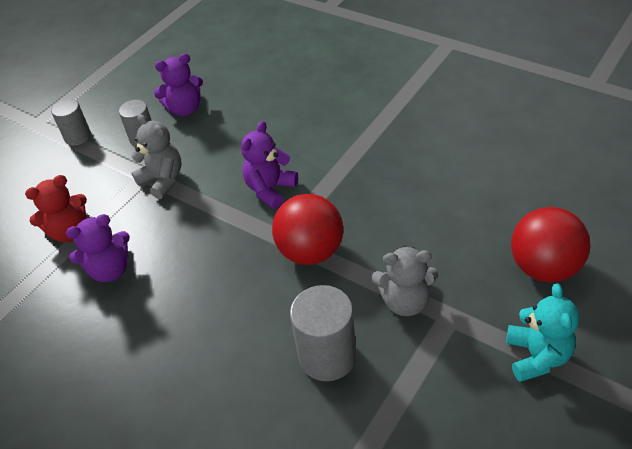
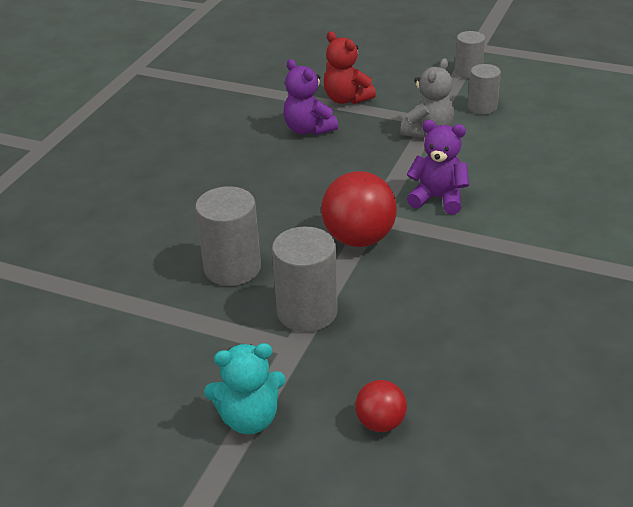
camera: 75 degrees right, 10 degrees down
(185, 109) = (539, 122): purple teddy bear -> none
(405, 301) = (307, 312): grey teddy bear -> grey cylinder
(544, 267) = (380, 423): red ball -> red ball, size x0.55

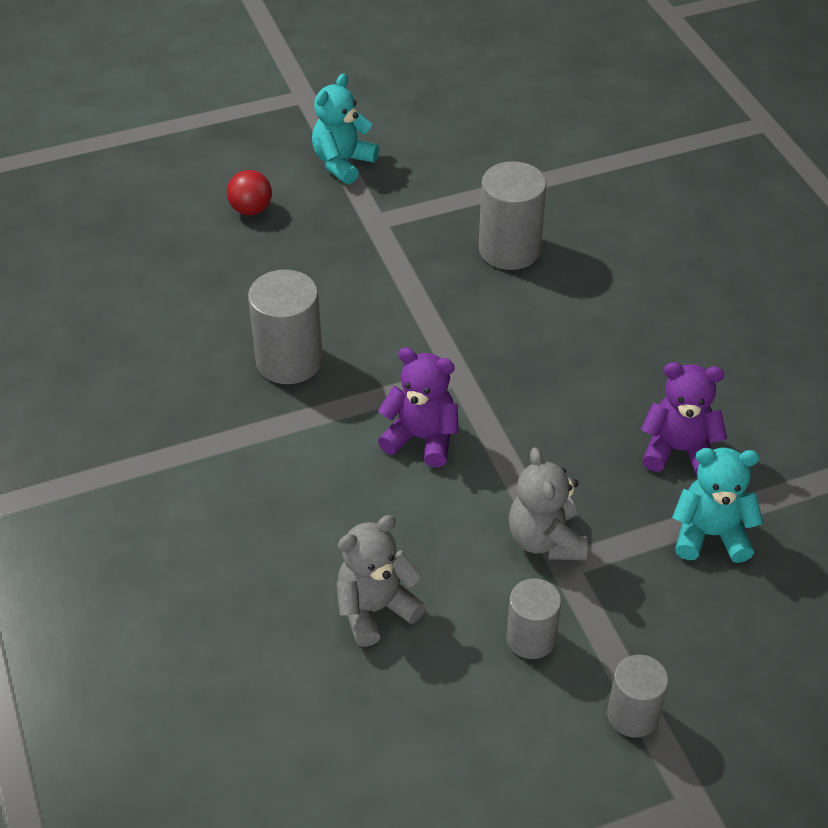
camera: 135 degrees right, 10 degrees up
(307, 312) = (399, 251): grey cylinder -> grey cylinder (289, 361)
(346, 99) = (710, 535): red teddy bear -> turquoise teddy bear
(359, 239) = (441, 342): red ball -> none
(438, 198) = (421, 438): purple teddy bear -> purple teddy bear turned 135 degrees counterclockwise
(549, 147) = (375, 609): none -> grey teddy bear

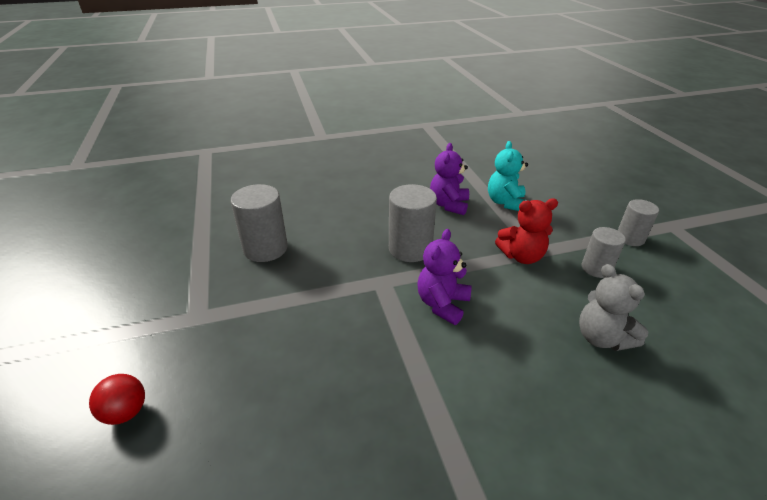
camera: 85 degrees left, 10 degrees down
(289, 361) = (351, 383): grey cylinder -> grey cylinder (410, 248)
(343, 163) = (106, 334): turquoise teddy bear -> none
(545, 540) = (521, 256): grey teddy bear -> red teddy bear

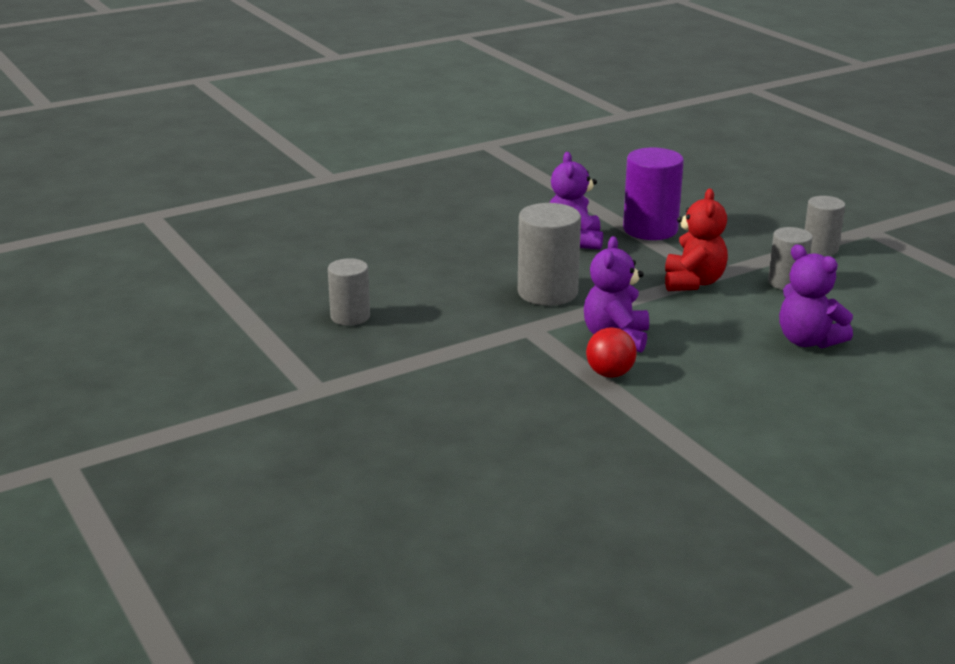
camera: 15 degrees left, 10 degrees down
(126, 412) = (304, 472): red ball -> red ball (610, 374)
(265, 248) = (350, 316): grey cylinder -> grey cylinder, size x0.63
(505, 202) = (650, 229): turquoise teddy bear -> purple cylinder
(521, 256) = (693, 282): red teddy bear -> red teddy bear turned 60 degrees counterclockwise
(601, 338) = (808, 341): grey teddy bear -> purple teddy bear

